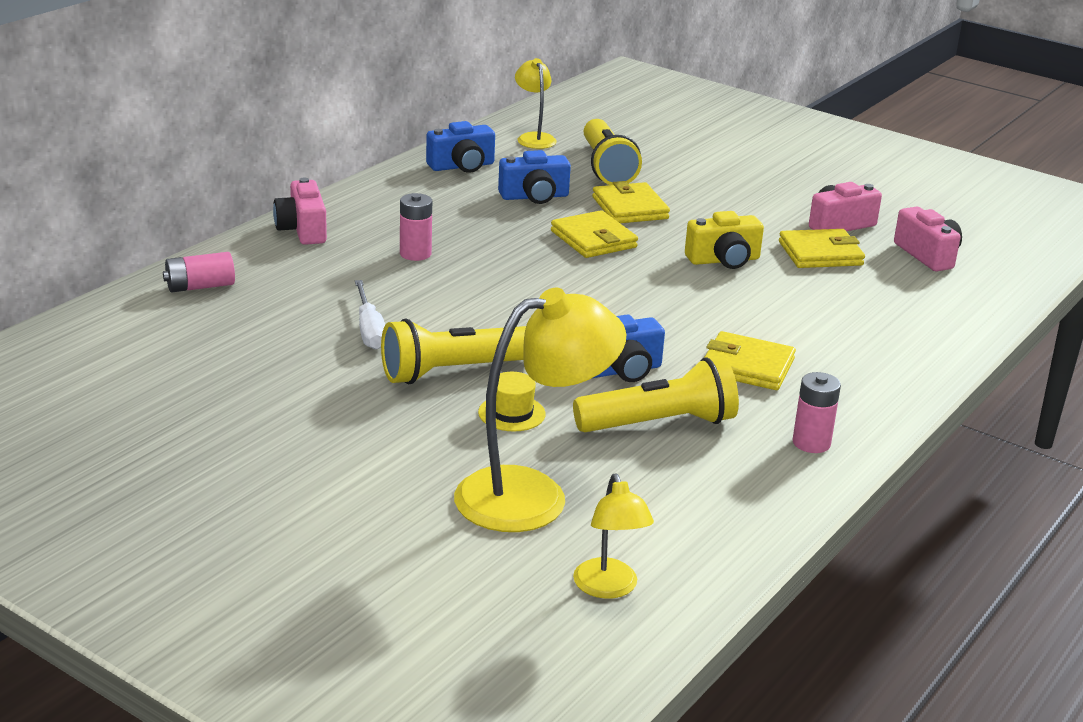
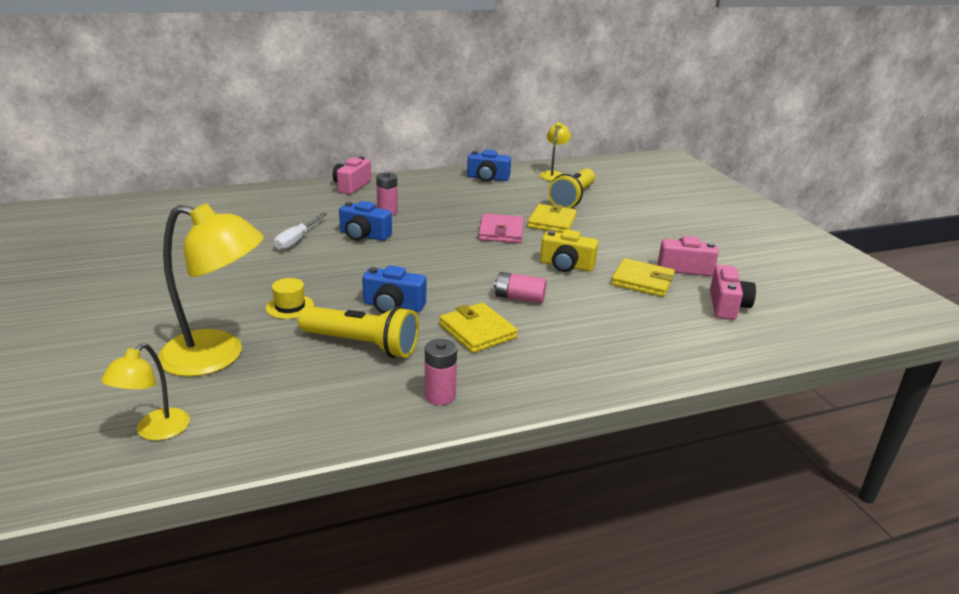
camera: 35 degrees right, 0 degrees up
(200, 286) = (257, 197): pink battery -> pink battery (519, 298)
(453, 372) = (299, 274): yellow flashlight -> none
(534, 197) = (503, 202): blue camera -> blue camera (364, 235)
(593, 239) = (501, 232): yellow wallet -> pink wallet

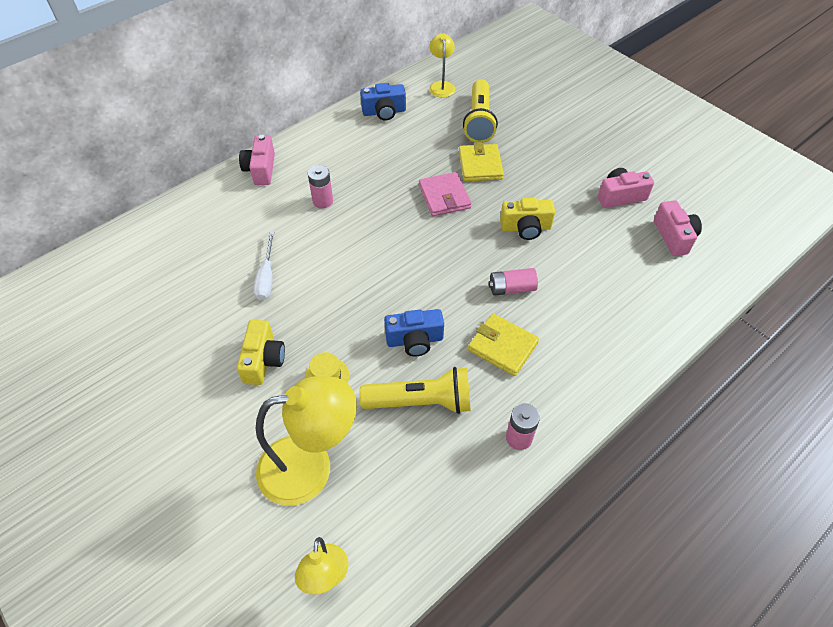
camera: 20 degrees left, 25 degrees up
(245, 283) = (263, 360): none -> yellow camera
(364, 235) = (325, 247): blue camera -> none
(642, 281) = (596, 227): yellow wallet -> none

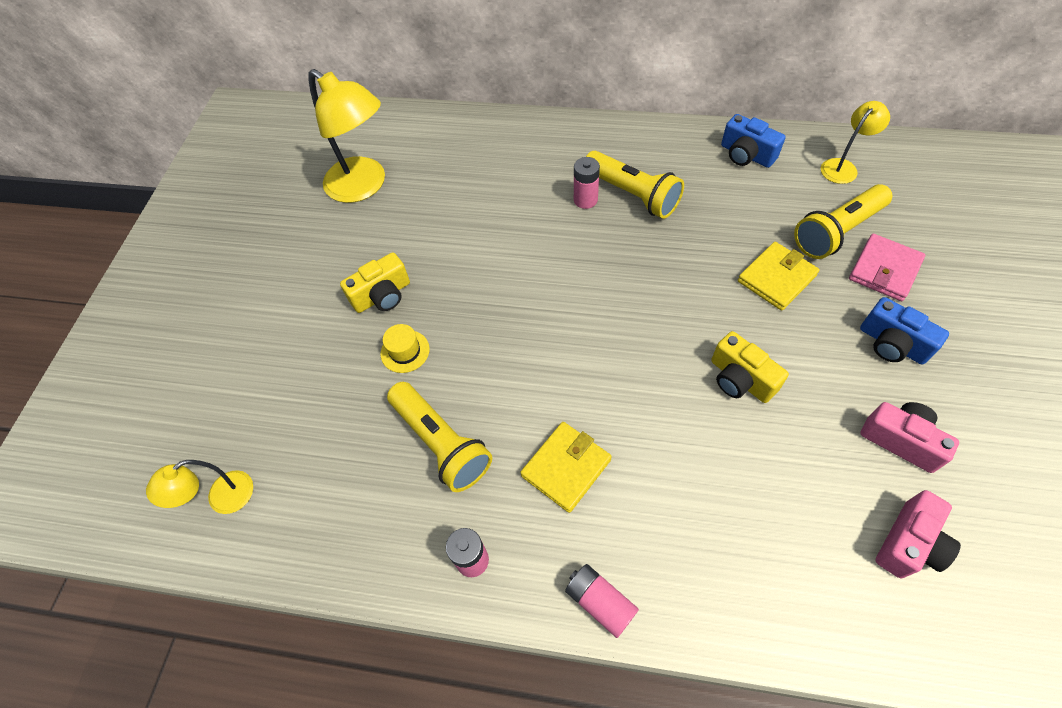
camera: 55 degrees right, 5 degrees up
(261, 169) = (571, 134): pink camera -> none
(266, 277) = (464, 230): white screwdriver -> none
(310, 467) = (310, 409): yellow lamp -> yellow lamp (364, 186)
(348, 177) = (633, 194): none -> yellow flashlight
(414, 340) = (503, 387): blue camera -> blue camera (892, 344)
(444, 197) = (698, 281): pink wallet -> pink wallet (884, 270)
(502, 346) = (566, 467): yellow wallet -> yellow wallet turned 45 degrees clockwise
(511, 288) = (646, 424): pink battery -> pink battery (600, 602)

